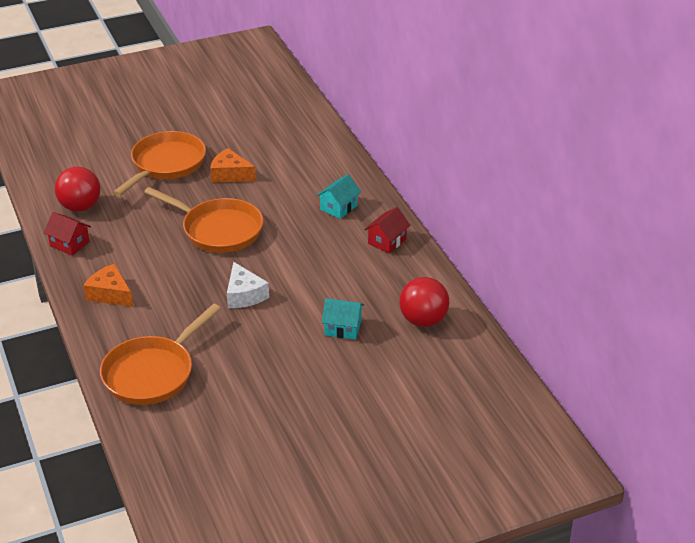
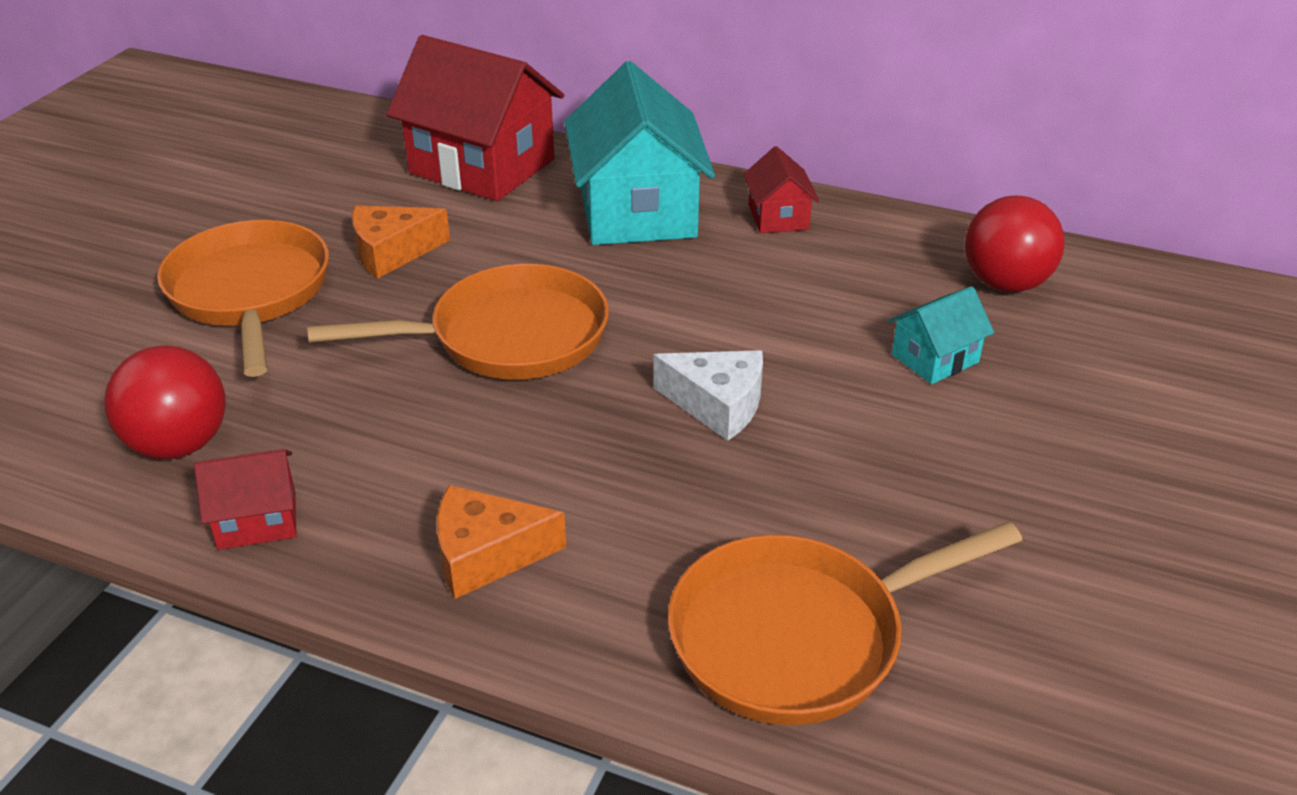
camera: 45 degrees left, 0 degrees up
(152, 373) = (798, 636): orange pan -> orange pan turned 75 degrees clockwise
(314, 155) = (482, 166): none -> red house
(339, 207) = (637, 211): turquoise house -> turquoise house, size x2.09

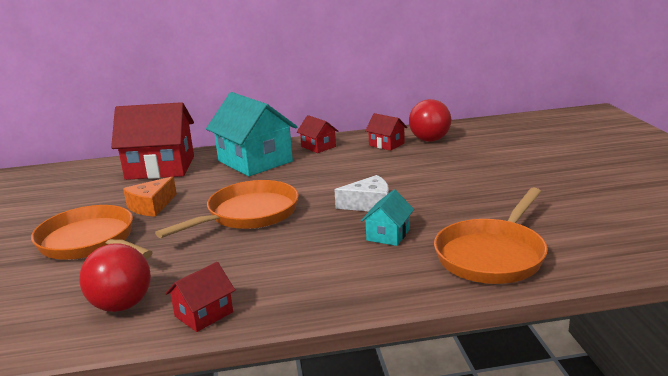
camera: 30 degrees left, 15 degrees down
(486, 555) = (334, 282): orange cheese -> none
(908, 262) = (386, 144): none -> red house
(935, 358) = (433, 166): turquoise house -> turquoise house (388, 235)

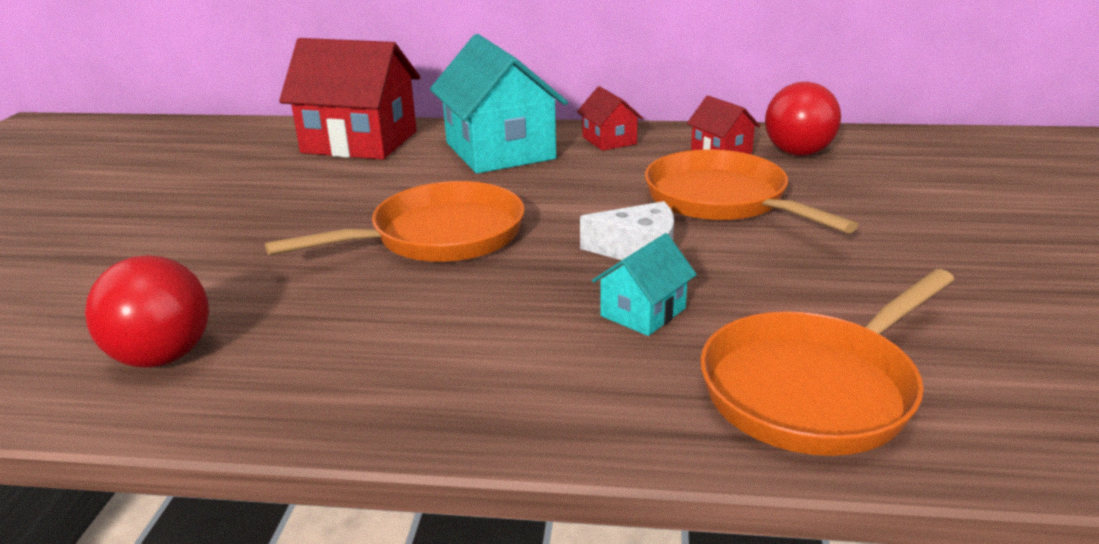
camera: 15 degrees right, 5 degrees up
(90, 242) = (191, 242): orange pan -> orange pan (722, 200)
(151, 206) = (309, 200): orange cheese -> none
(204, 314) = (267, 400): red house -> none

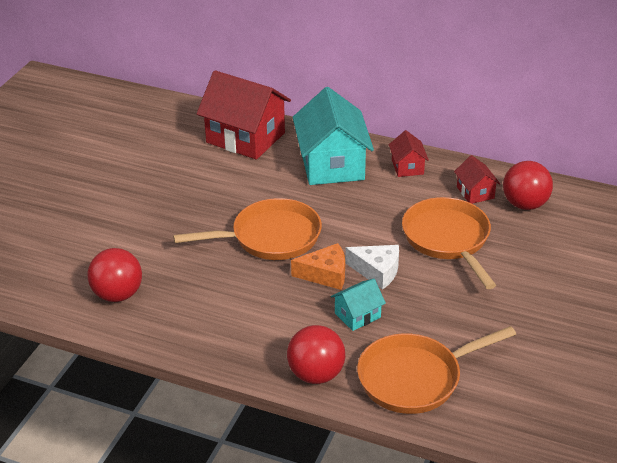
camera: 15 degrees right, 10 degrees up
(555, 267) = (325, 274): none -> orange cheese
(619, 420) = (316, 374): none -> red ball

